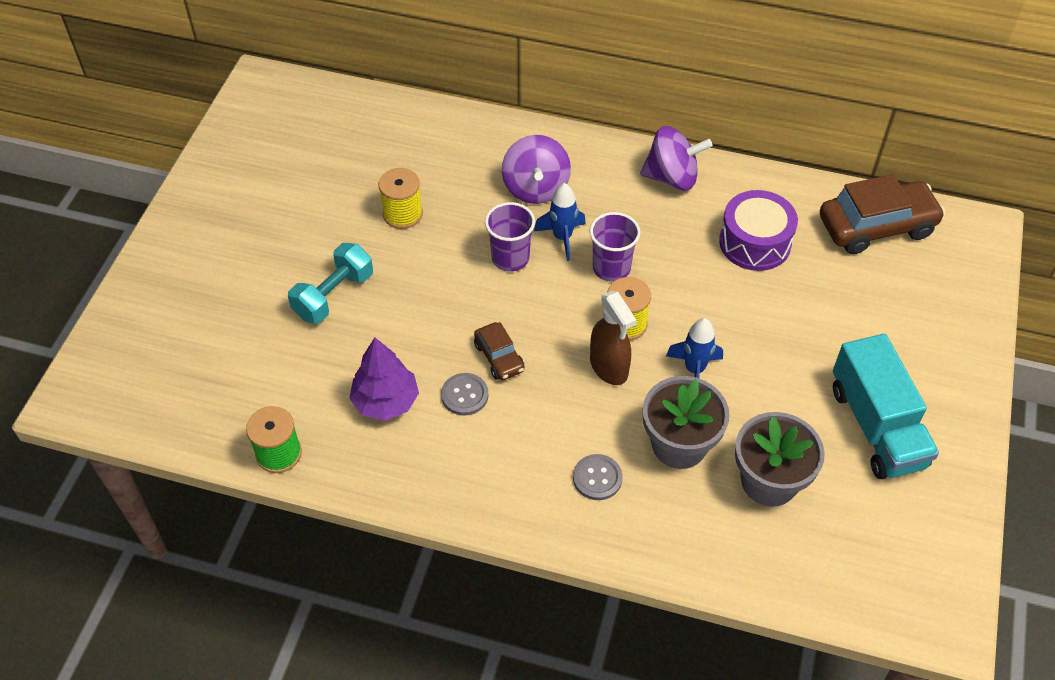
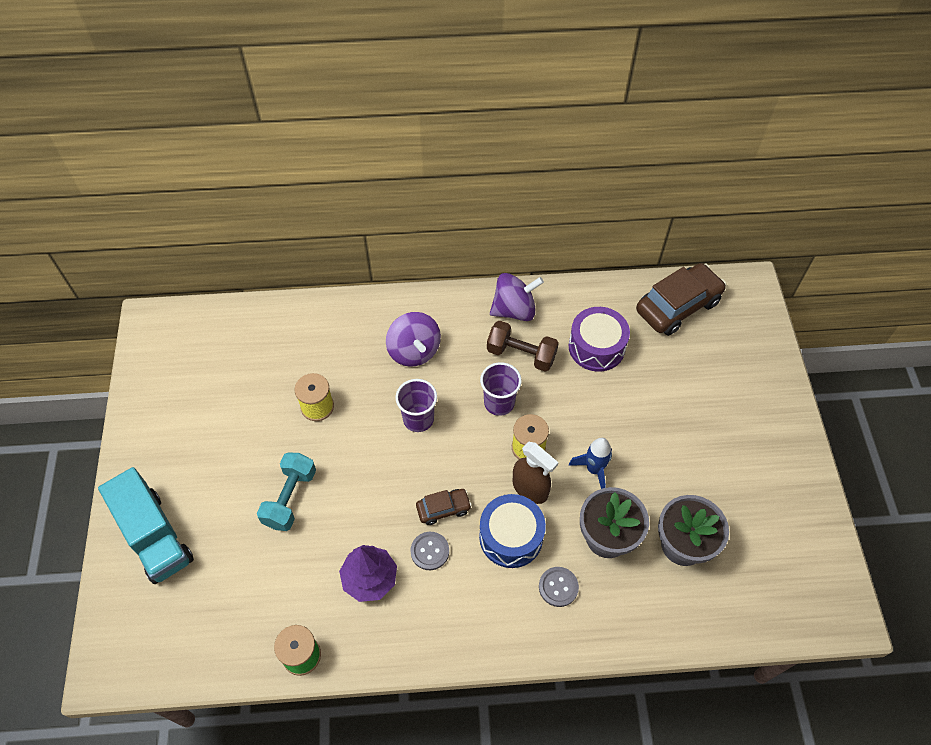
camera: 20 degrees left, 5 degrees up
(499, 357) = (443, 509): brown car -> brown car turned 60 degrees counterclockwise
(562, 238) = (451, 388): blue rocket -> none
(564, 409) = (511, 537): none -> blue drum
(660, 225) = (521, 354): none -> brown dumbbell
(876, 426) = (740, 472): turquoise truck -> turquoise truck (154, 536)

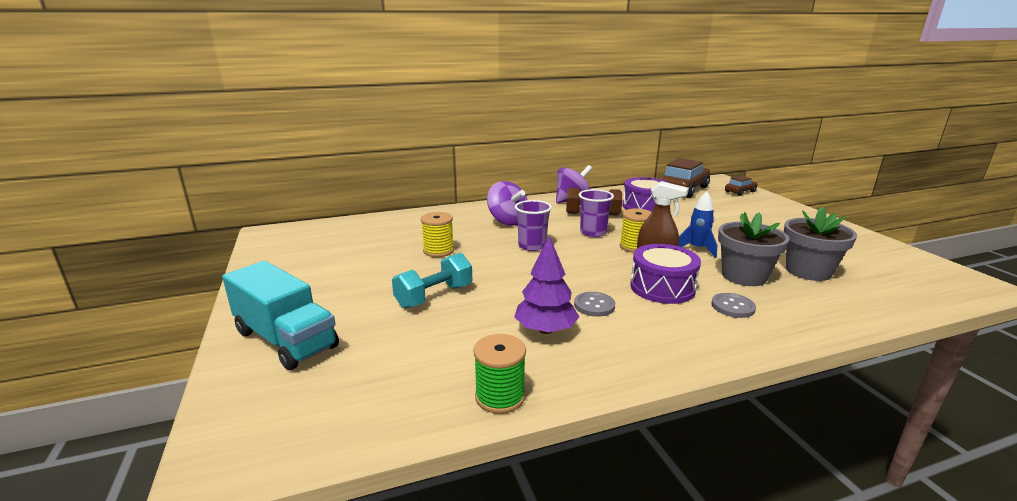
camera: 15 degrees left, 35 degrees down
(290, 498) = (434, 296): turquoise dumbbell -> turquoise dumbbell turned 45 degrees clockwise
(443, 509) = (588, 282): brown car -> brown car (740, 192)
(511, 537) = (662, 287): blue drum -> purple drum

